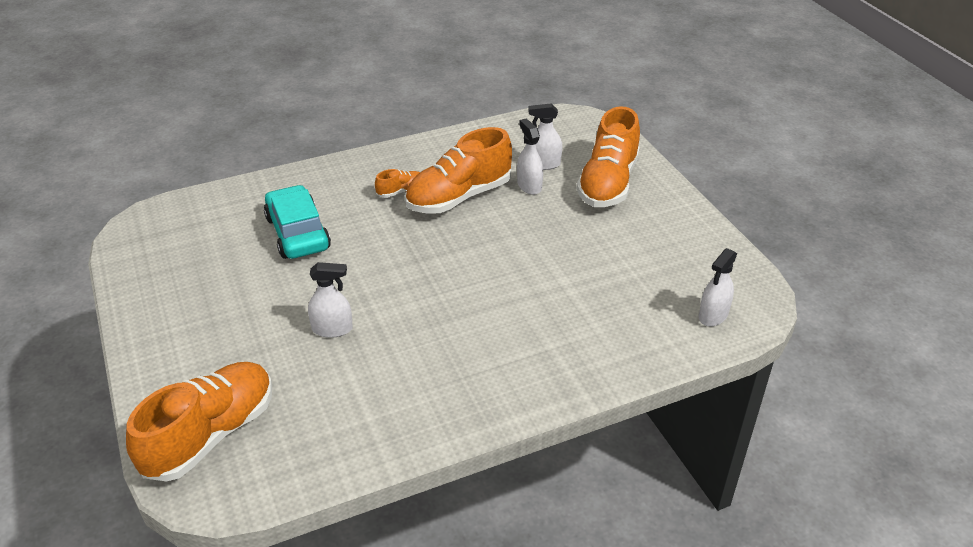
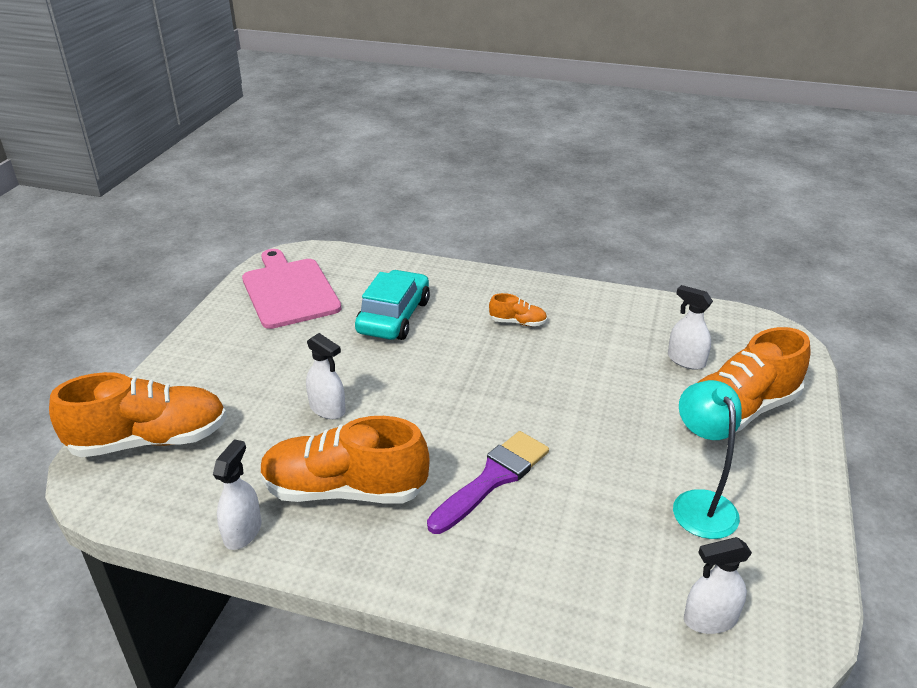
camera: 40 degrees right, 5 degrees down
(175, 255) = (289, 290): none -> pink cutting board
(459, 197) = (565, 352): orange shoe -> orange shoe (345, 490)
(508, 309) = (493, 478): none -> purple brush
(529, 186) = (646, 374): white spray bottle -> white spray bottle (243, 532)
(643, 253) = (699, 503): none -> turquoise lamp

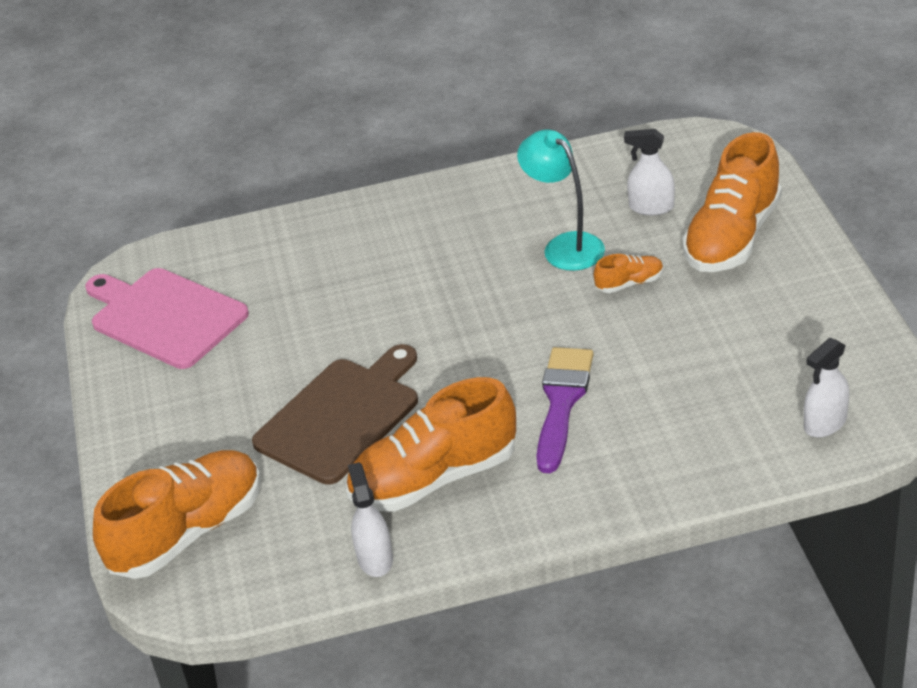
camera: 25 degrees left, 5 degrees up
(327, 409) = (341, 417): white spray bottle -> brown cutting board
(394, 317) = (315, 293): turquoise car -> none
(518, 322) = (454, 240): orange shoe -> orange shoe (629, 283)
(699, 503) = (755, 336): turquoise lamp -> turquoise lamp (565, 246)

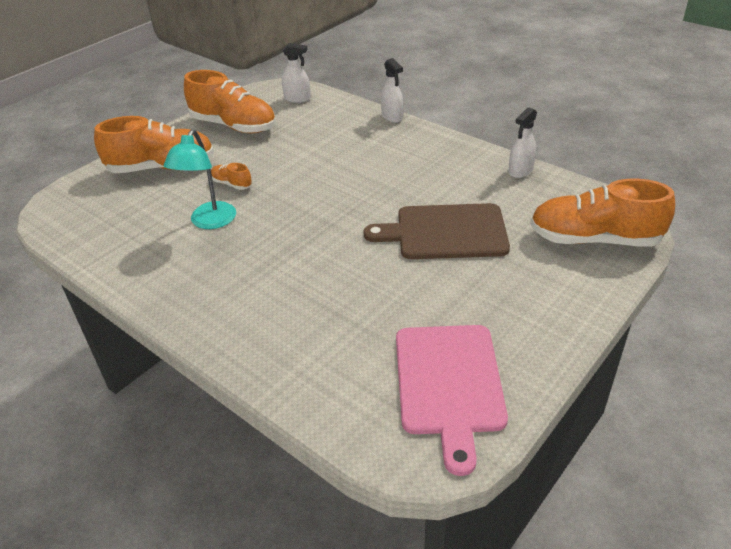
camera: 130 degrees left, 0 degrees up
(434, 478) = (450, 178): orange shoe -> orange shoe (234, 126)
(562, 402) = (353, 165): purple brush -> none
(651, 207) = (145, 206): white spray bottle -> white spray bottle (392, 117)

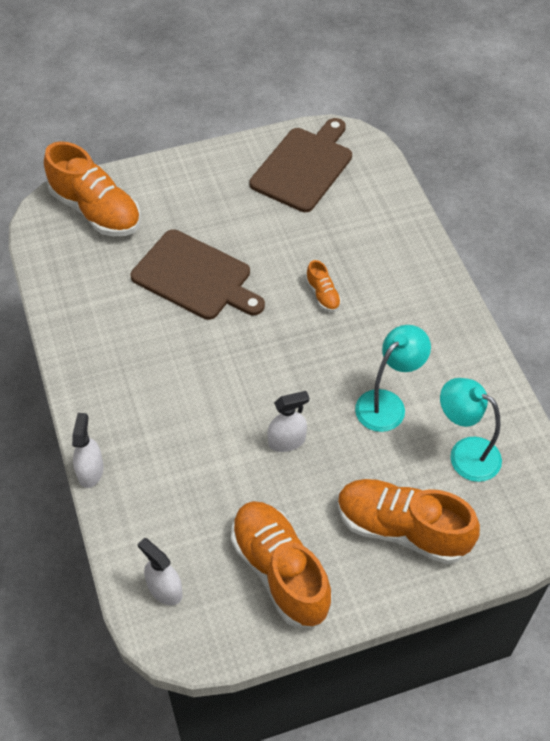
camera: 150 degrees left, 15 degrees up
(129, 219) = (465, 453): none -> turquoise lamp
(232, 184) = (339, 451): orange shoe -> orange shoe (323, 295)
(448, 384) = (304, 167): pink cutting board -> brown cutting board
(520, 171) = (61, 309): white spray bottle -> white spray bottle (287, 441)

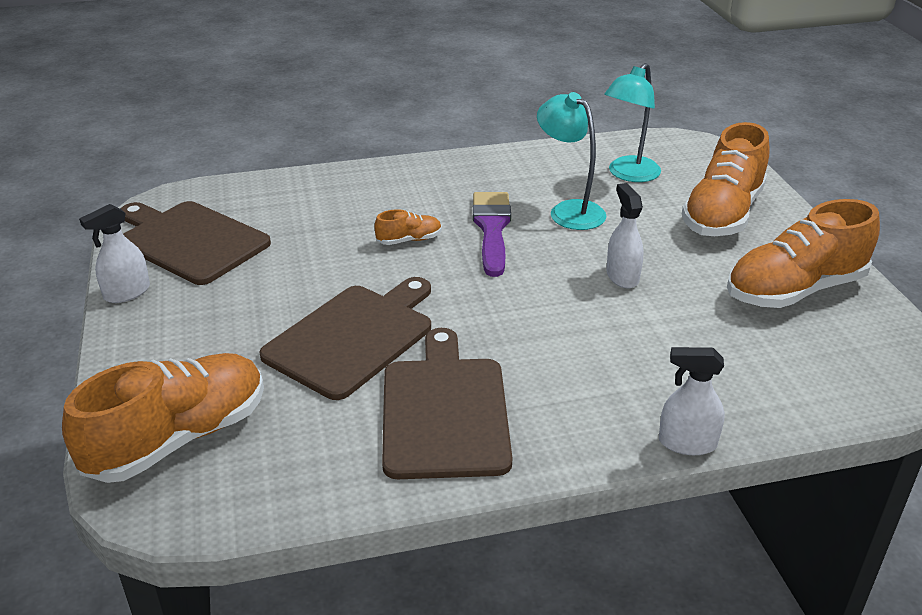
camera: 85 degrees left, 20 degrees down
(121, 335) = (445, 411): none -> brown cutting board
(164, 589) = (847, 376): white spray bottle -> white spray bottle (127, 293)
(348, 348) = (492, 228): none -> purple brush

